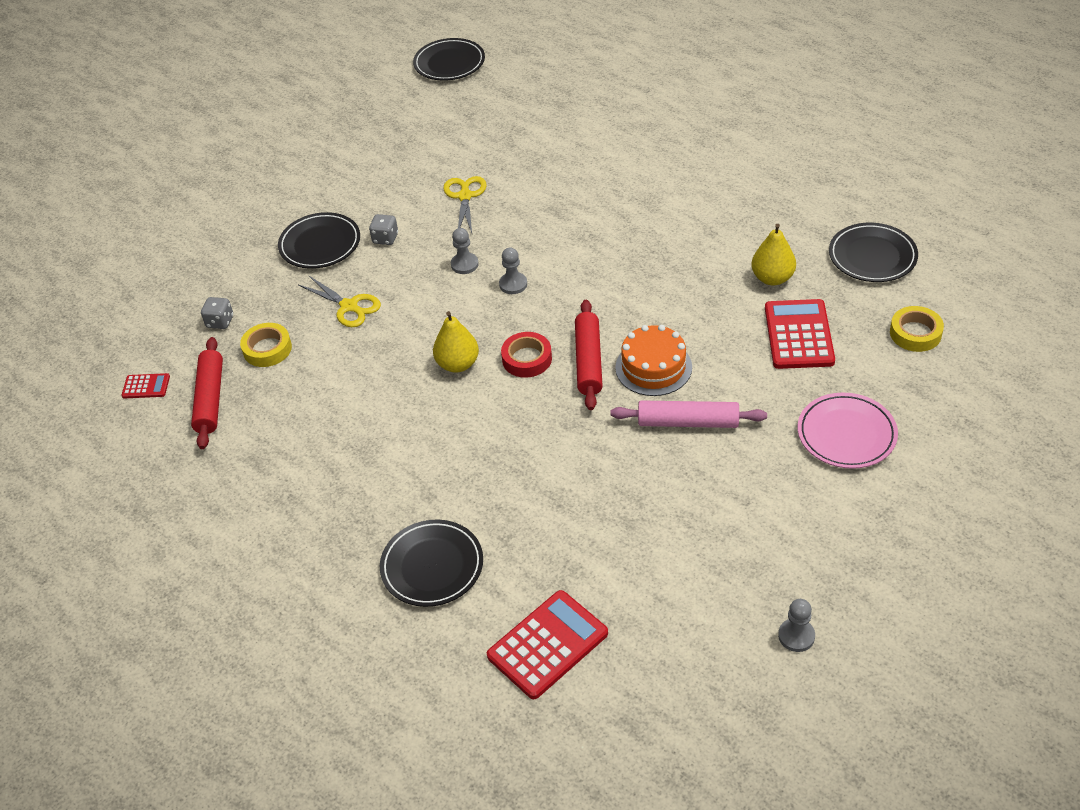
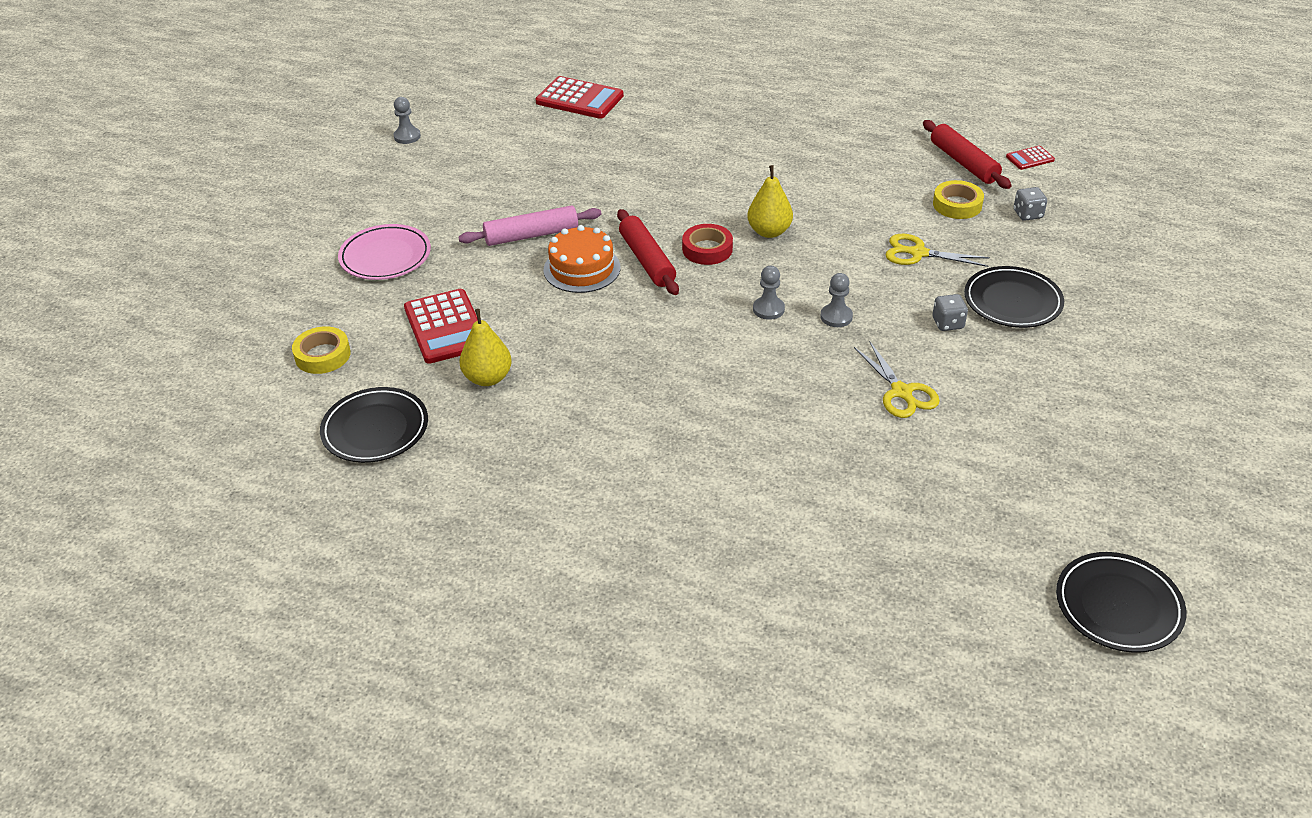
camera: 155 degrees right, 5 degrees down
(432, 566) = (687, 115): black plate -> none
(547, 645) = (579, 99): red calculator -> red calculator turned 90 degrees counterclockwise

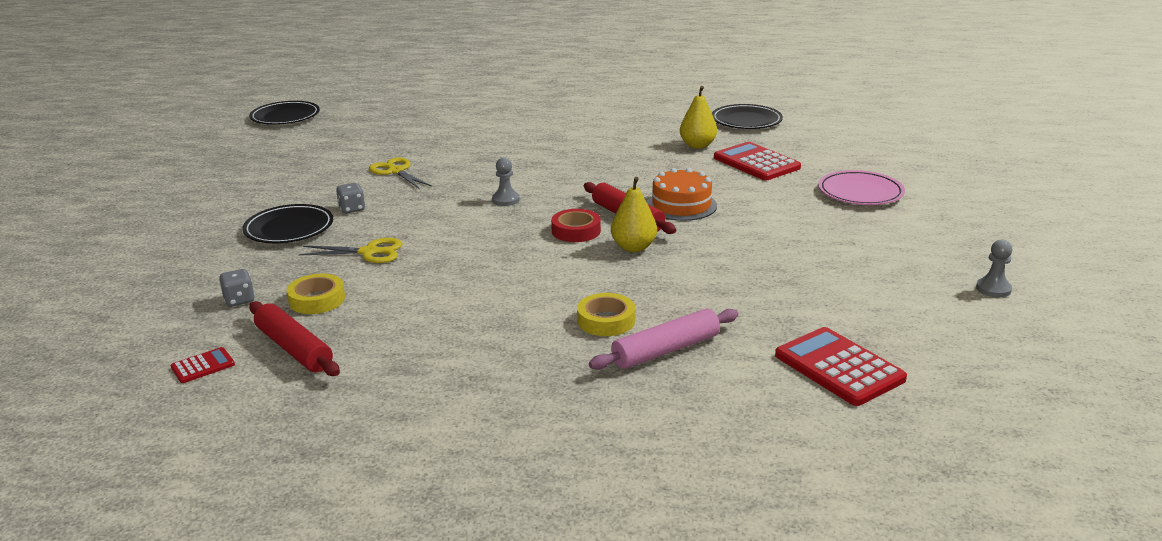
camera: 165 degrees right, 15 degrees down
(322, 355) = (826, 142): yellow tape -> yellow tape (606, 320)
(531, 235) = (749, 221): pink rolling pin -> pink rolling pin (665, 350)
(579, 99) = (839, 367): red calculator -> red calculator turned 45 degrees clockwise
(769, 231) = (520, 251): yellow pear -> yellow pear (633, 247)
(836, 317) = (447, 202): grey pawn -> none

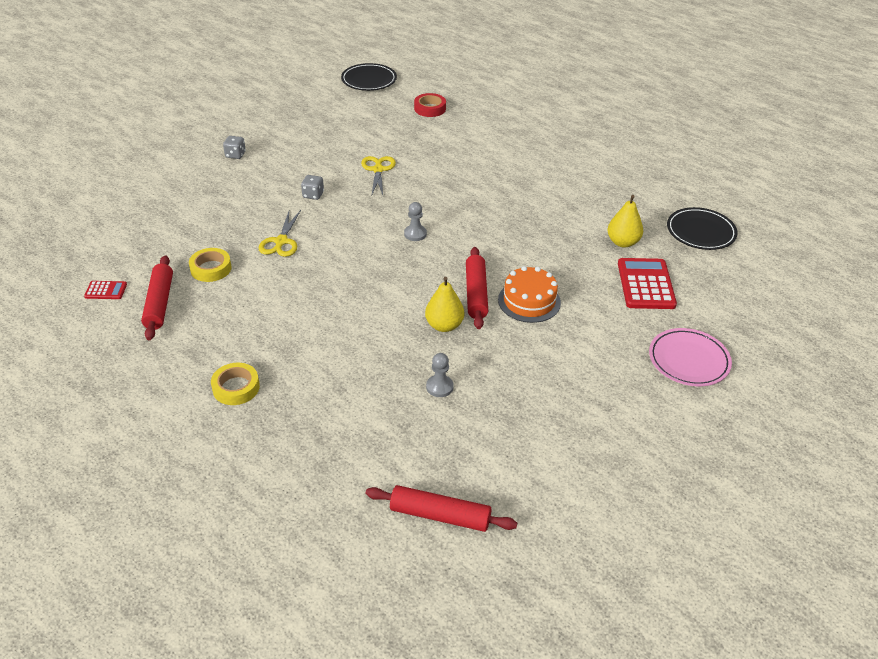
camera: 35 degrees right, 15 degrees up
(239, 300) = (173, 246): grey dice -> grey dice (235, 155)
(289, 229) = (260, 196): black plate -> none
(369, 252) = (281, 242): yellow scissors -> yellow scissors turned 60 degrees clockwise
(576, 231) = (425, 289): red tape -> red tape (430, 108)
(606, 320) = (347, 382): yellow tape -> yellow tape (236, 388)
(665, 350) = (351, 430): pink rolling pin -> none
(839, 367) = (440, 515): red calculator -> red rolling pin
(993, 289) = (656, 519): grey pawn -> grey pawn (439, 387)

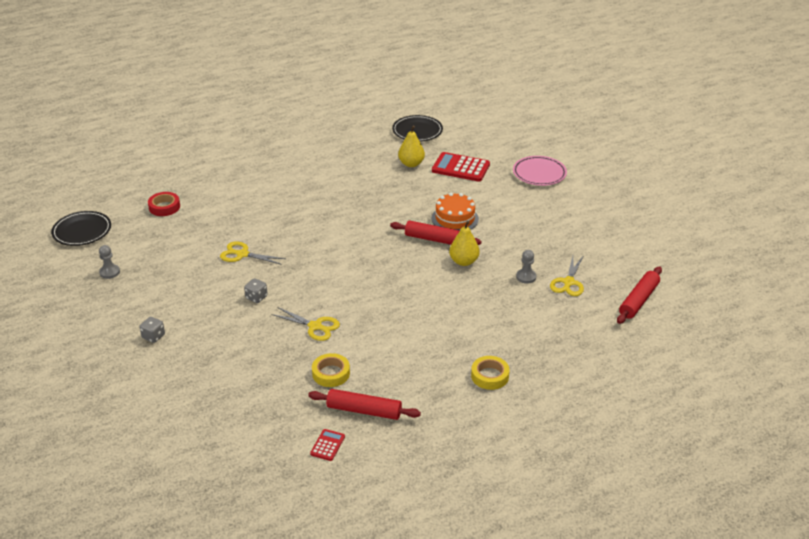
camera: 70 degrees left, 5 degrees down
(415, 234) = (347, 253): grey pawn -> grey pawn (109, 272)
(447, 431) = (568, 282): none -> yellow scissors

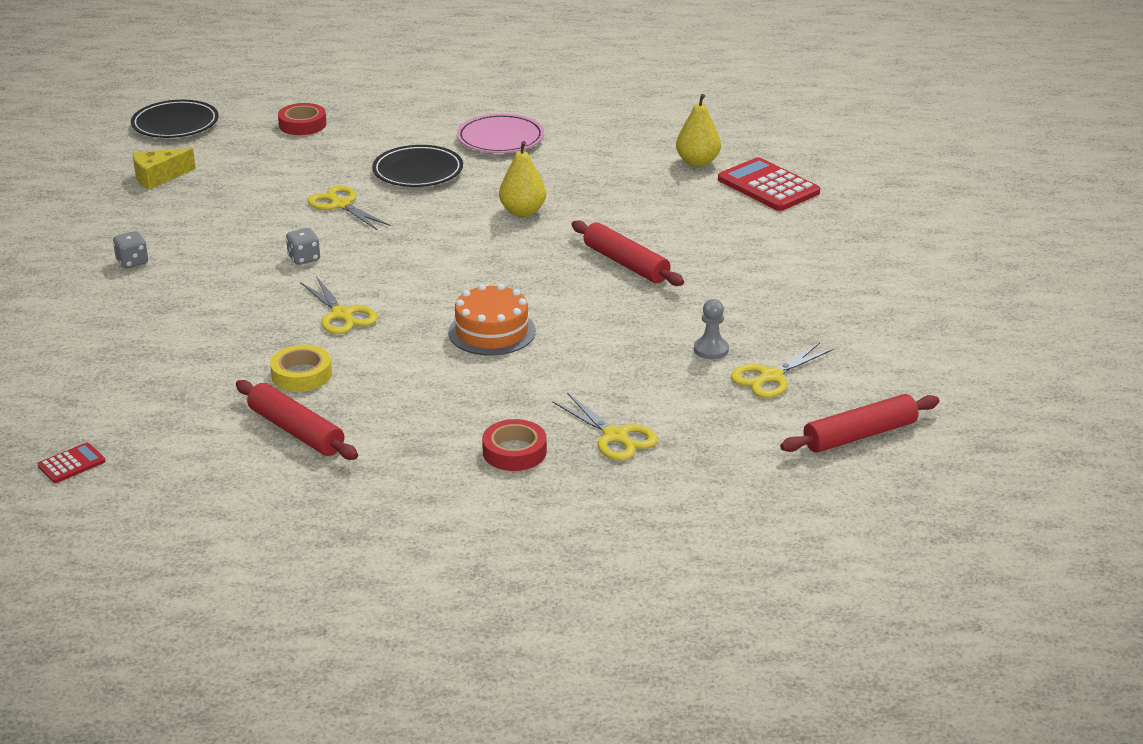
camera: 30 degrees right, 5 degrees down
(109, 272) = (158, 177): grey pawn -> yellow cheese
(327, 445) = (206, 452): red calculator -> red calculator (71, 464)
(417, 131) = (753, 124): black plate -> black plate (418, 171)
(455, 218) = (685, 246): orange cake -> orange cake (492, 331)
(463, 261) = (637, 302): yellow pear -> yellow pear (522, 212)
(490, 376) = (514, 451): yellow tape -> red tape
(530, 347) = (615, 437): none -> yellow scissors
(539, 173) = (887, 226): pink plate -> pink plate (500, 139)

